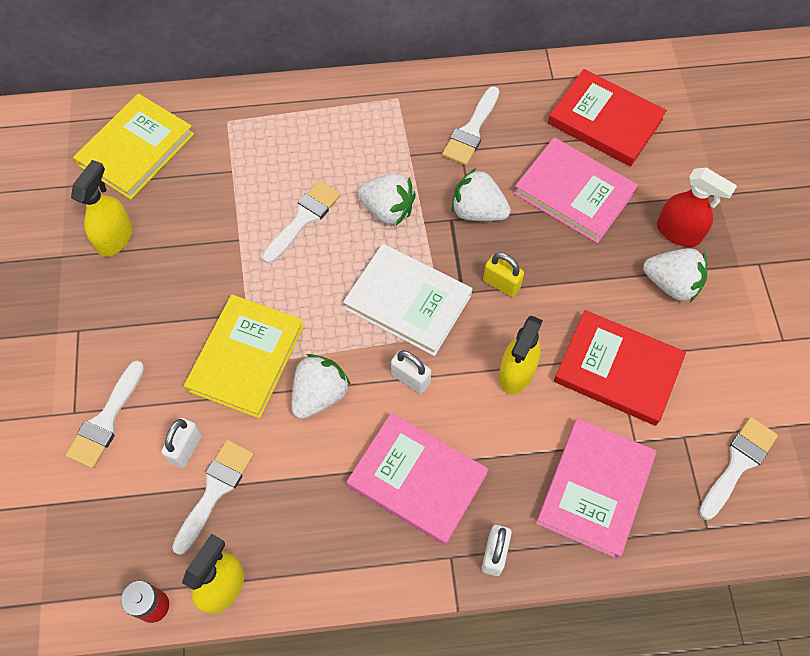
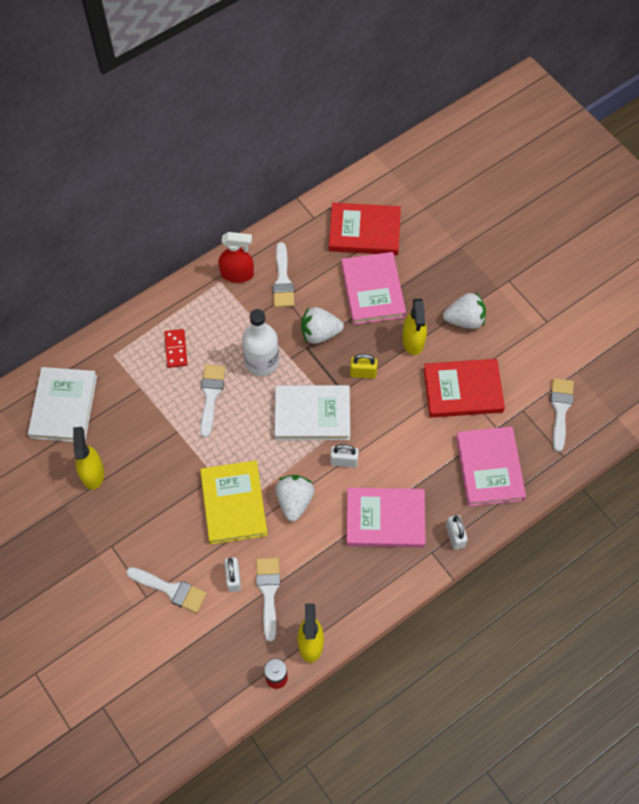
camera: 30 degrees left, 0 degrees up
(106, 420) = (170, 589): white brush -> white brush turned 60 degrees counterclockwise
(136, 149) = (64, 406): yellow book -> white book
(299, 148) = (176, 349): none -> red domino
(387, 210) = (262, 361): white strawberry -> white bottle
(516, 372) = (405, 424): yellow spray bottle -> yellow spray bottle (413, 341)
(574, 193) = (373, 290): pink book -> pink book turned 75 degrees clockwise
(678, 232) = (451, 284): red spray bottle -> red spray bottle (237, 274)

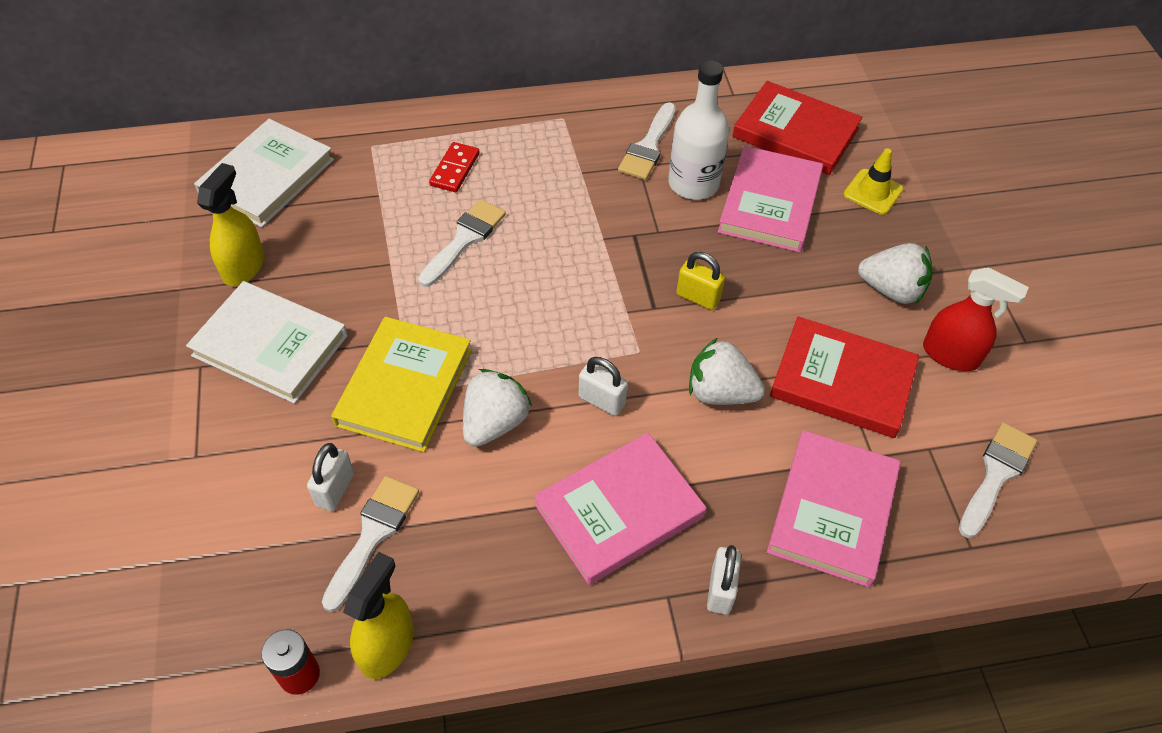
camera: 25 degrees right, 10 degrees down
(170, 589) = (236, 462): white brush -> none
(237, 274) = (591, 118): red spray bottle -> red spray bottle (951, 355)
(262, 361) = (560, 227): white bottle -> white bottle (693, 183)
(312, 414) = (591, 320): white book -> white book (270, 345)
(320, 333) = (663, 225): white strawberry -> white strawberry (720, 392)
(385, 519) = (619, 511): pink book -> pink book turned 60 degrees counterclockwise
(413, 341) = (797, 286): yellow spray bottle -> none
(427, 256) = (873, 192): none -> yellow traffic cone

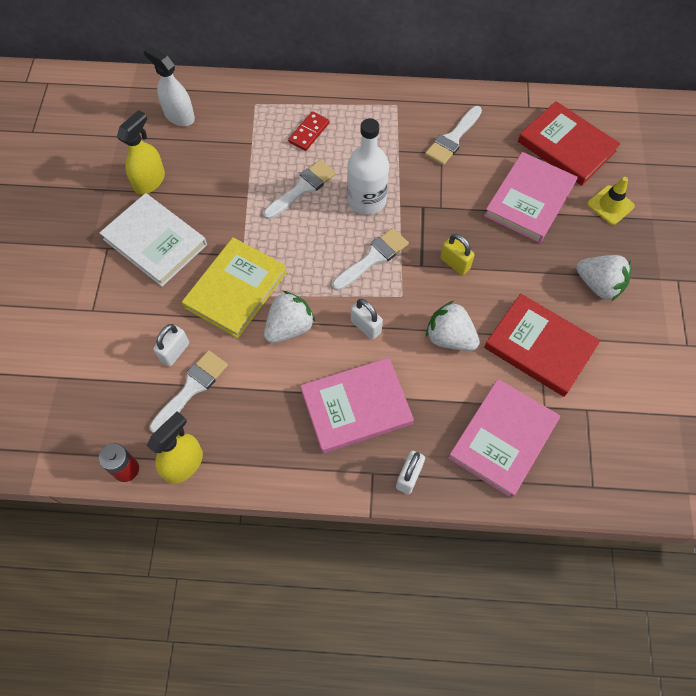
camera: 15 degrees right, 10 degrees up
(267, 177) = (179, 116): white book -> white spray bottle
(693, 183) = (477, 174): white bottle -> white bottle (366, 200)
(951, 355) = (626, 343): red spray bottle -> none
(996, 475) = (629, 439): white brush -> white brush (373, 258)

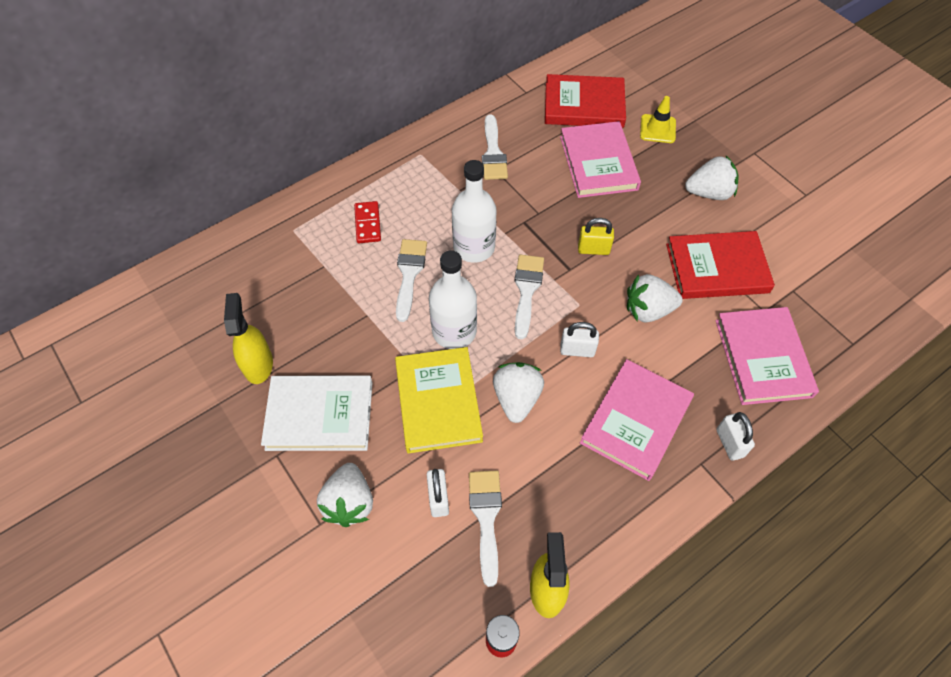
camera: 40 degrees left, 5 degrees down
(120, 311) = (349, 503): none -> white strawberry
(179, 116) = (228, 286): white spray bottle -> none
(293, 250) = (454, 331): none -> white bottle

